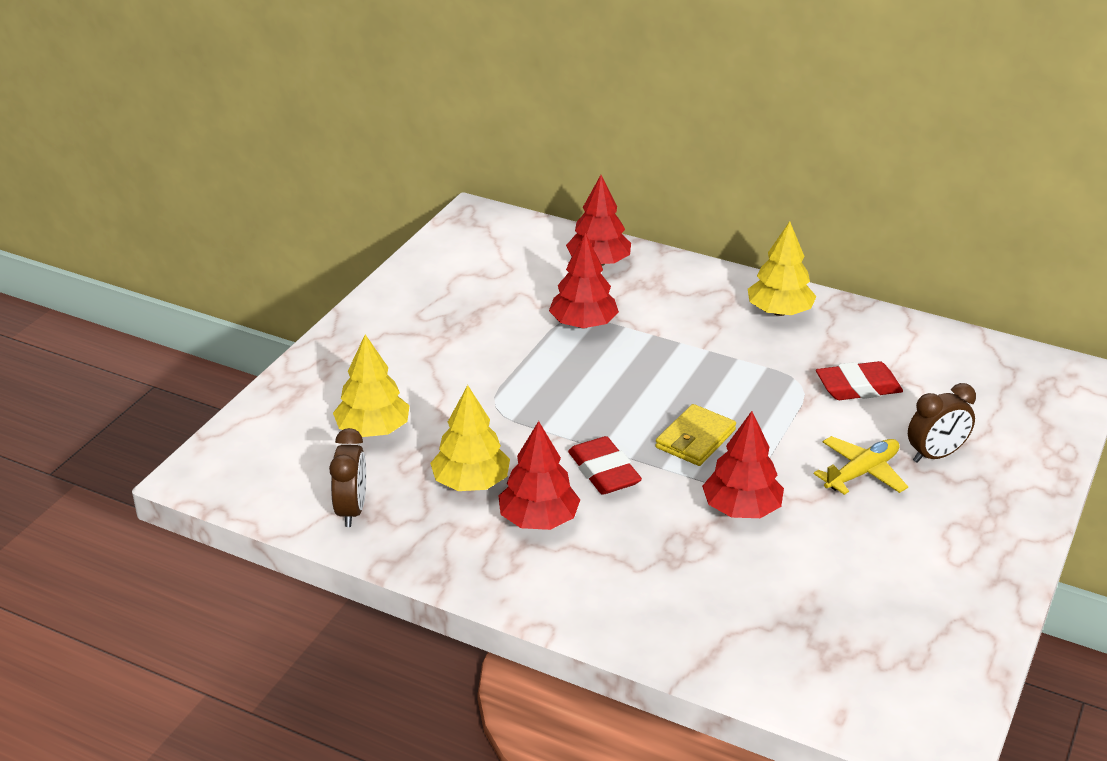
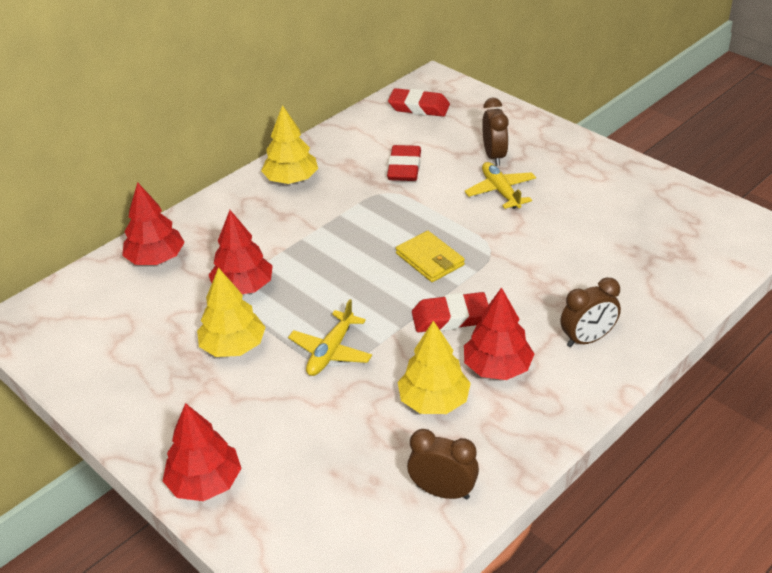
camera: 70 degrees left, 5 degrees up
(373, 430) = (329, 457): yellow tree -> yellow tree (233, 346)
(514, 400) = (331, 351): none -> yellow plane
(616, 584) = (587, 339): none -> brown clock
(741, 509) = (520, 256): red tree -> red tree (205, 482)
(999, 374) = (419, 107): none -> red eraser

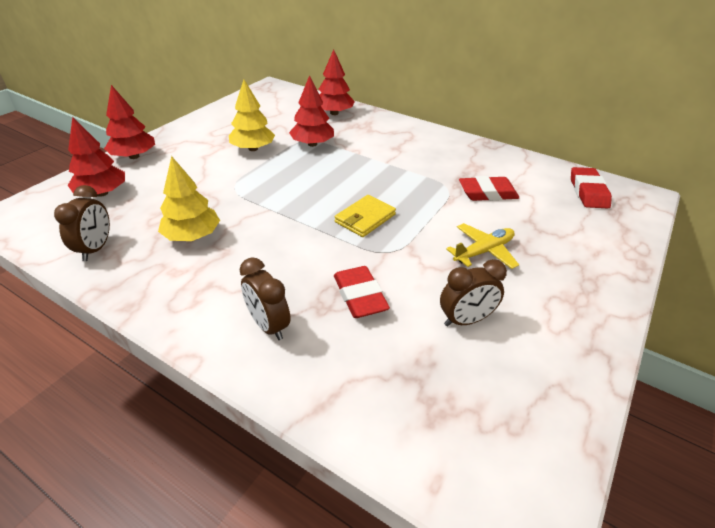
camera: 75 degrees right, 0 degrees up
(291, 180) = (441, 145): yellow tree -> none
(331, 351) = (248, 185): yellow plane -> none
(450, 317) = (291, 236): red eraser -> red eraser (360, 296)
(494, 156) = (541, 243): brown clock -> brown clock (466, 320)
(497, 368) = (229, 267): red tree -> red tree (102, 193)

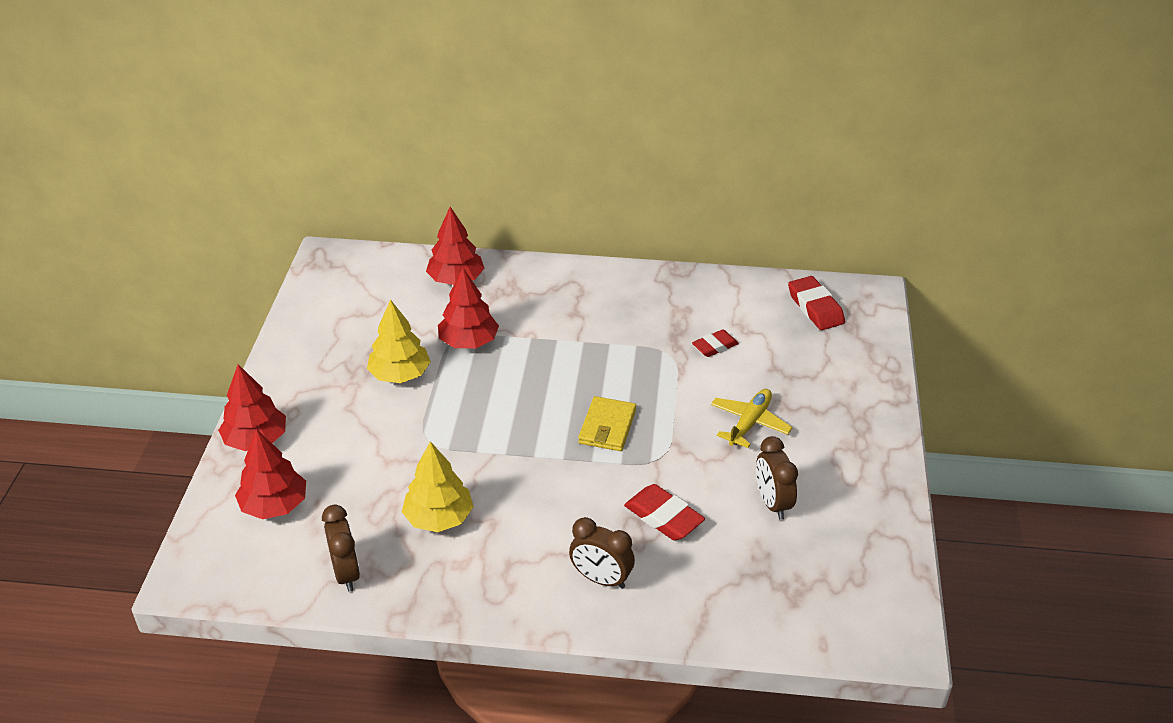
camera: 25 degrees left, 0 degrees up
(466, 320) = (772, 503): brown clock -> brown clock turned 120 degrees clockwise
(487, 193) = (715, 346): red eraser -> red eraser, size x0.66

